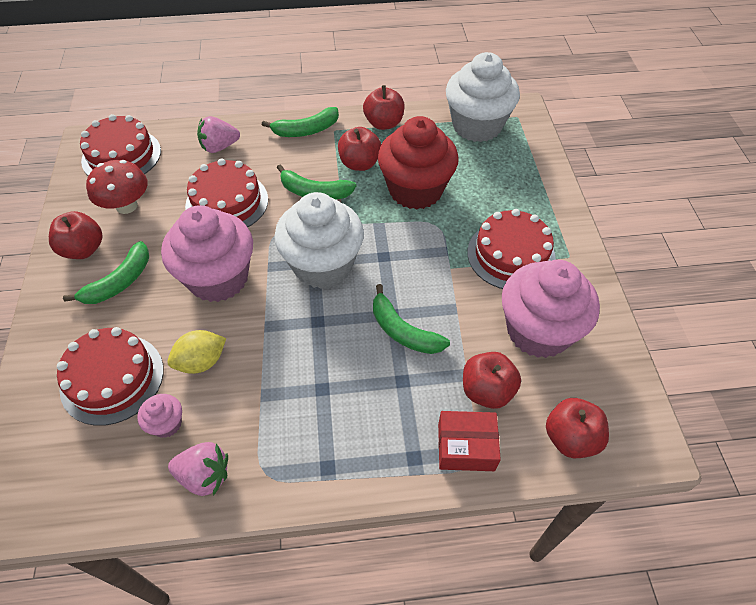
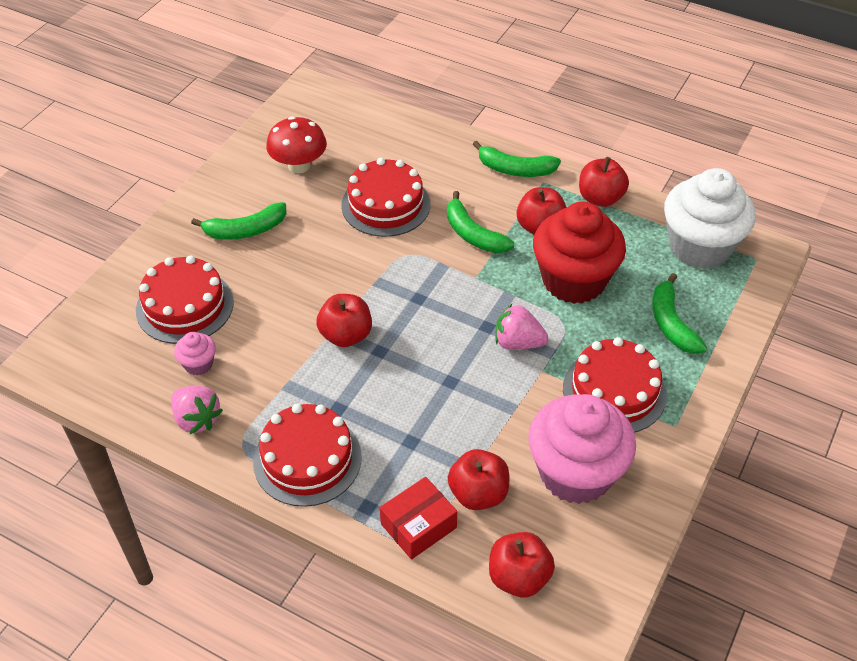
camera: 35 degrees right, 5 degrees down
(83, 249) = (237, 187): red apple -> red apple (346, 335)
(121, 156) = (328, 117): red cake -> red cake (307, 459)
(201, 362) = (260, 331): yellow lemon -> none
(218, 278) = (326, 269): pink cupcake -> none
(219, 147) = (420, 148): pink strawberry -> pink strawberry (518, 343)
(322, 265) = (424, 305): white cupcake -> none
(403, 331) = (447, 401): green banana -> green banana (671, 323)
(466, 447) = (418, 526): red box -> red box turned 75 degrees counterclockwise

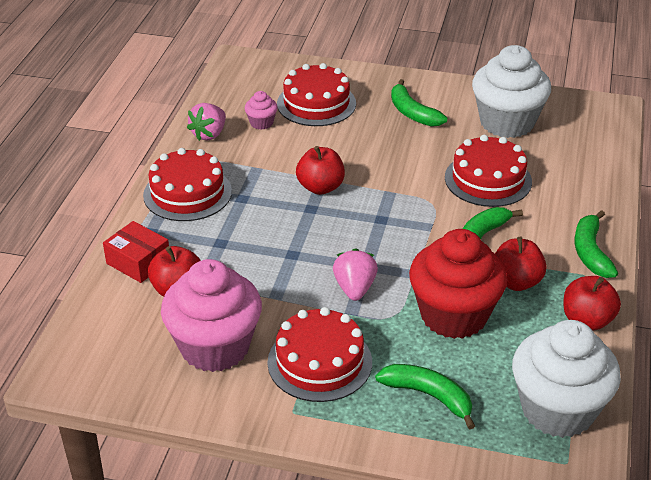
camera: 75 degrees right, 10 degrees down
(299, 166) = (506, 122): red mushroom -> white cupcake
(518, 577) = (99, 326): red apple -> none
(671, 323) = (429, 396): green banana -> green banana turned 60 degrees clockwise

